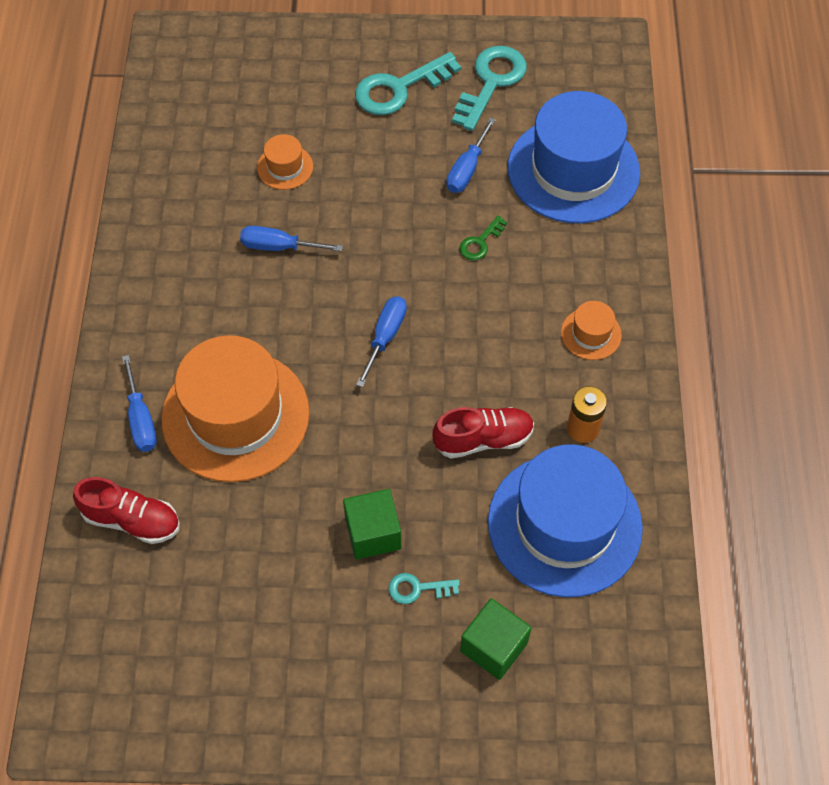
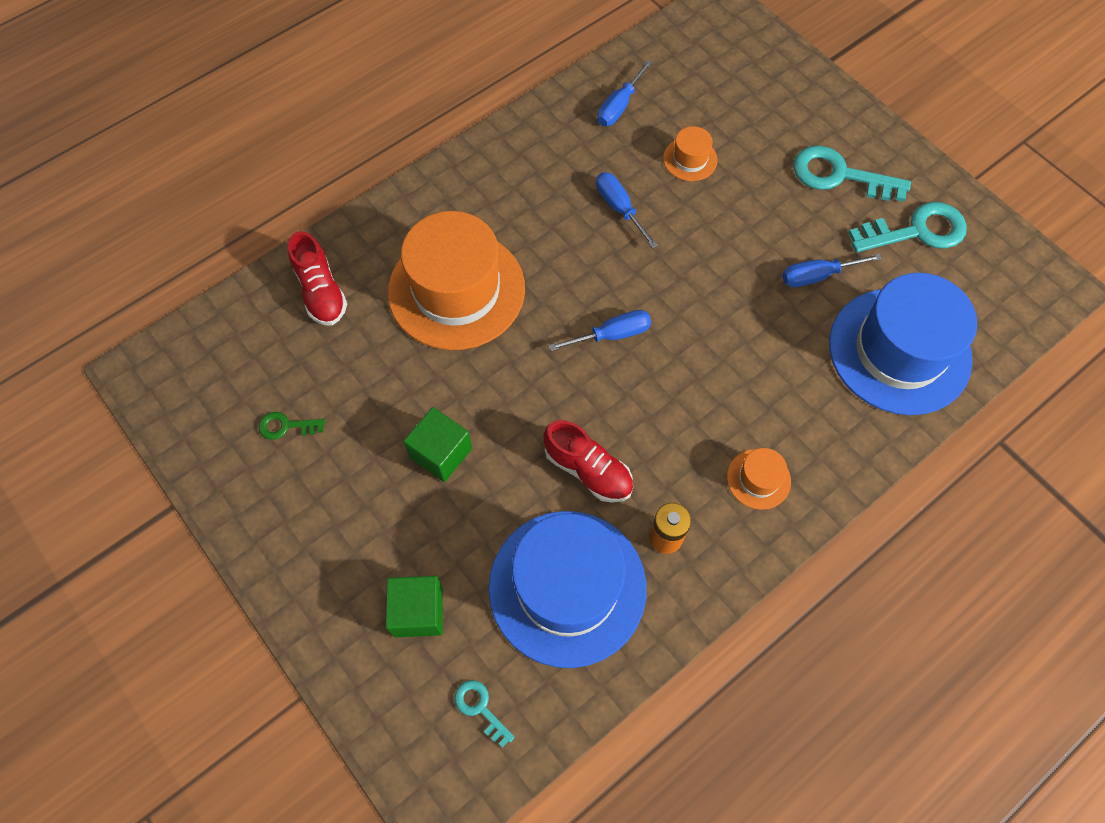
camera: 50 degrees right, 5 degrees up
(141, 419) = (401, 236): blue screwdriver -> blue screwdriver (619, 106)
(417, 588) = (421, 519): turquoise key -> turquoise key (480, 708)
(480, 242) = (760, 335): green key -> green key (286, 426)

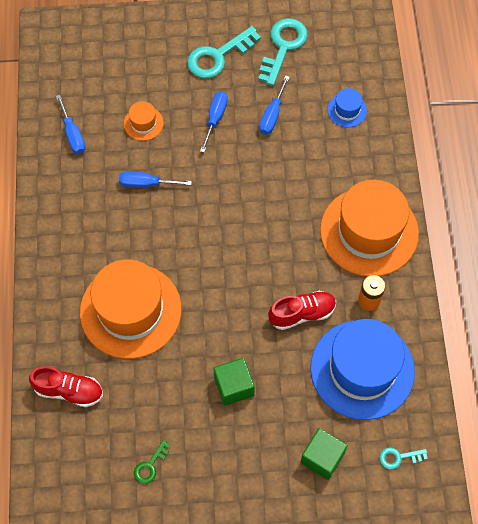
camera: 55 degrees left, 0 degrees up
(612, 335) = (227, 245): blue screwdriver -> blue screwdriver (215, 118)
(758, 479) = (369, 231): orange hat -> orange hat, size x2.35
(899, 351) = (347, 110): blue hat -> blue hat, size x0.43

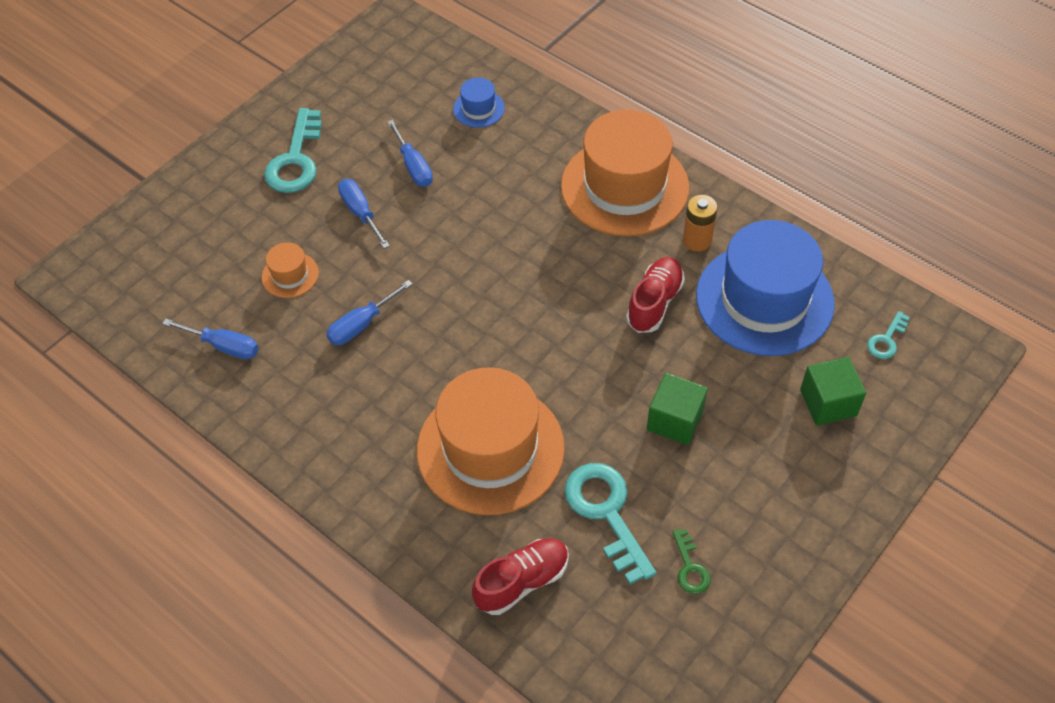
camera: 45 degrees left, 10 degrees down
(283, 47) = (351, 104): turquoise key -> turquoise key (606, 513)

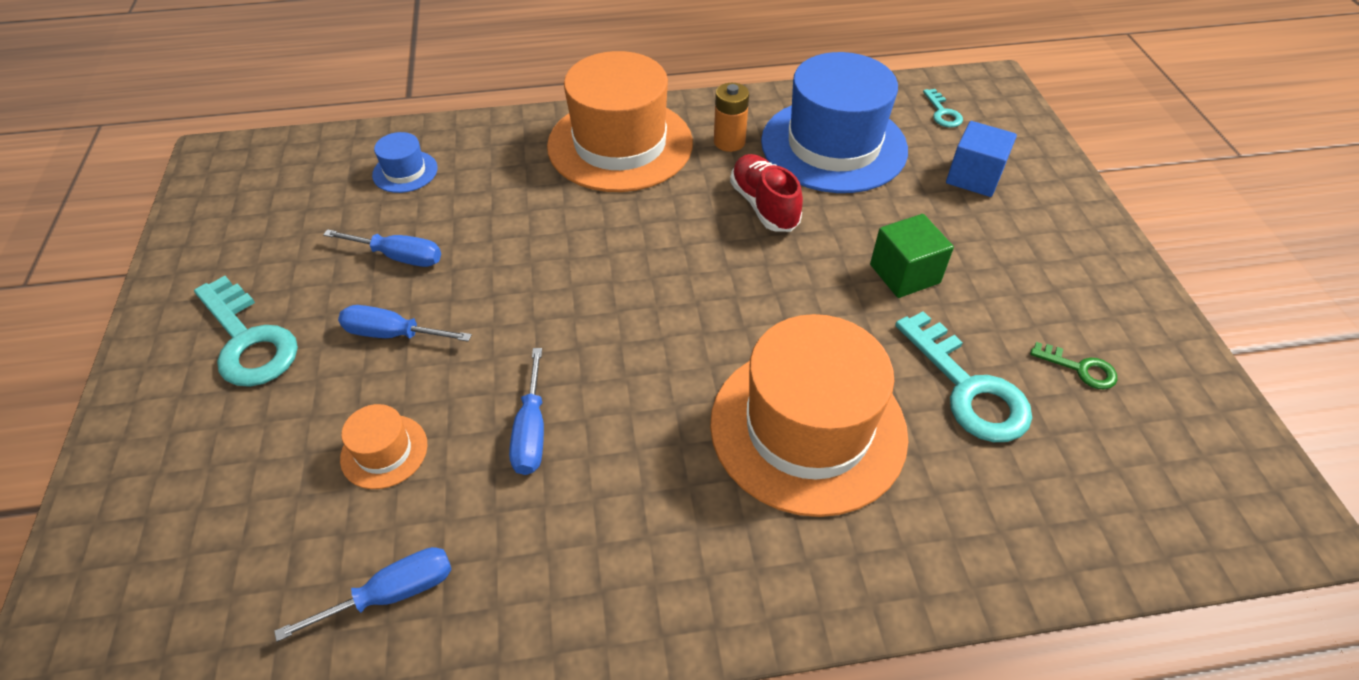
camera: 50 degrees left, 5 degrees down
(522, 582) = (1000, 514): red shoe -> none
(606, 513) = (968, 388): turquoise key -> turquoise key turned 135 degrees counterclockwise
(828, 403) = (974, 177): green cube -> blue cube

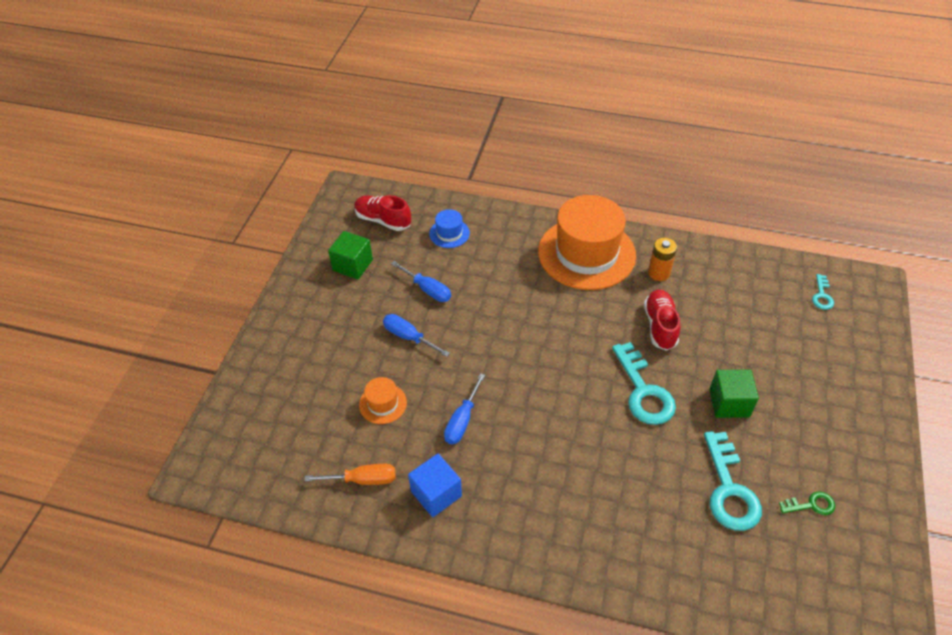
camera: 25 degrees right, 0 degrees up
(248, 340) = (333, 315): turquoise key -> turquoise key (643, 391)
(259, 257) = (353, 265): none -> green cube
(290, 181) = (383, 220): none -> red shoe
(392, 593) = (363, 479): blue screwdriver -> orange screwdriver
(808, 428) = (617, 476): orange hat -> none
(833, 145) = (729, 297): blue hat -> none
(974, 177) = (816, 351): blue cube -> blue cube (436, 494)
(1080, 369) = (811, 505): green key -> green key turned 60 degrees counterclockwise

